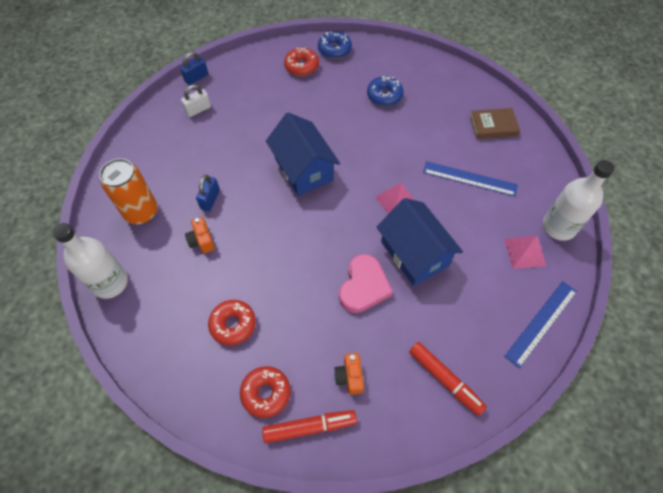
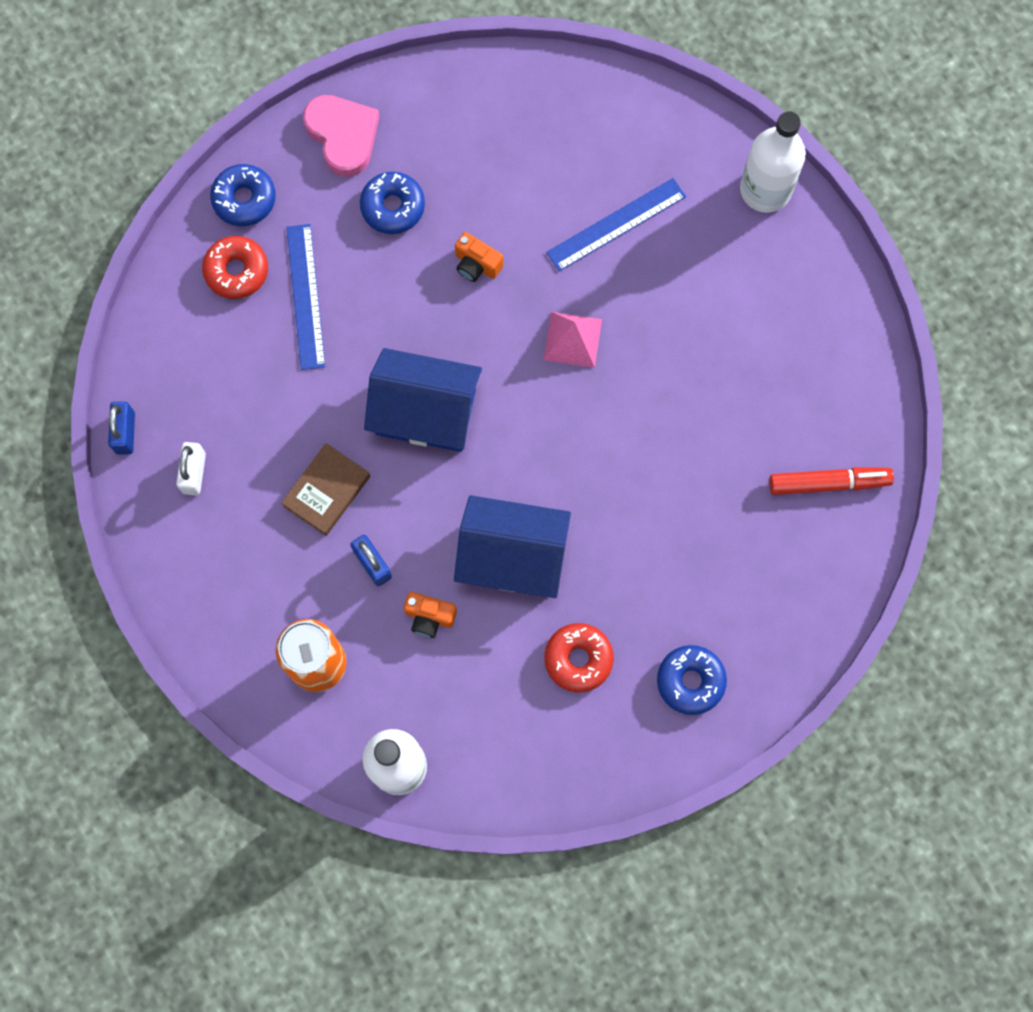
camera: 50 degrees left, 15 degrees up
(266, 393) = (690, 681): red donut -> blue donut
(310, 427) = (764, 663): red marker -> none
(349, 377) = (745, 579): orange camera -> orange camera (476, 265)
(363, 286) = (653, 476): pink heart -> pink heart (343, 136)
(414, 254) = (660, 383): blue house -> blue house (512, 556)
(493, 126) = (565, 119): brown book -> brown book (327, 491)
(524, 252) = (762, 259): pink pyramid -> none
(541, 323) = (853, 325): blue ruler -> blue ruler (305, 296)

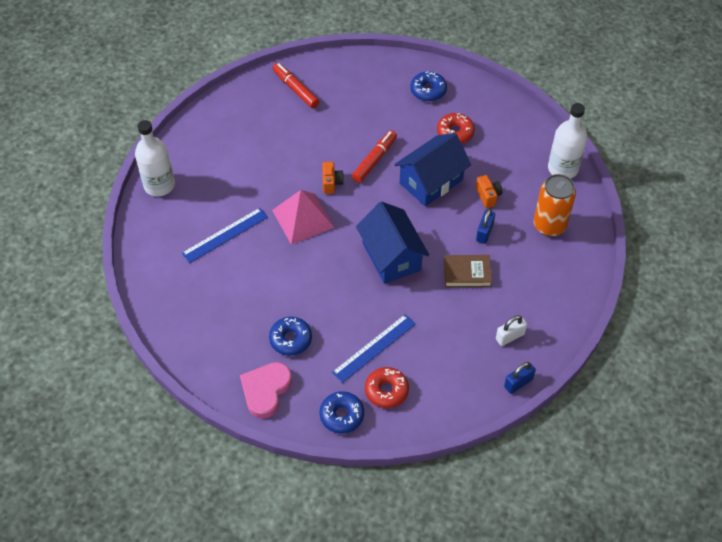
camera: 125 degrees left, 20 degrees down
(476, 265) = (294, 281): orange camera -> orange camera (331, 183)
(512, 556) = (431, 181): blue house -> blue house turned 75 degrees clockwise
(573, 339) = (303, 218): pink pyramid -> pink pyramid, size x1.52
(608, 504) = (374, 160): none -> red marker
(616, 224) = (225, 235): blue ruler -> blue ruler turned 60 degrees counterclockwise

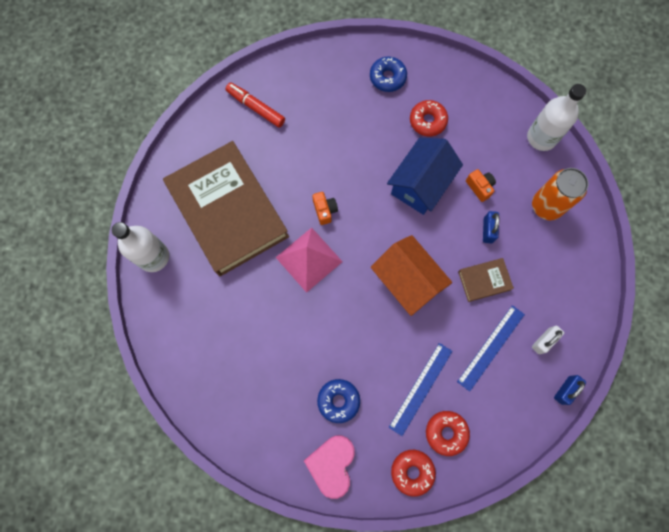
camera: 15 degrees left, 20 degrees up
(225, 235) = (238, 298): blue ruler -> blue ruler (491, 347)
(240, 164) = (228, 211): none -> brown book
(342, 415) = (412, 471): blue donut -> red donut
(374, 160) = (359, 173): red marker -> none
(391, 256) = (407, 280): blue house -> orange house

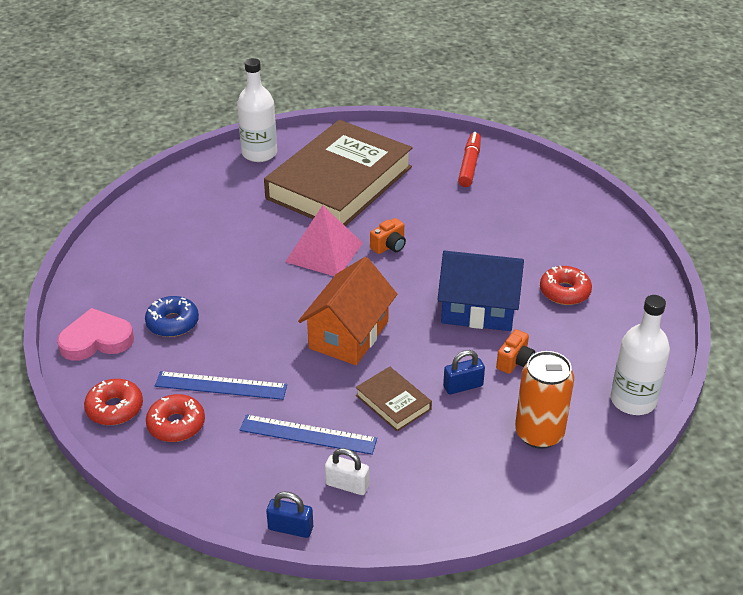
camera: 65 degrees right, 35 degrees down
(387, 77) = (591, 244): blue donut -> none

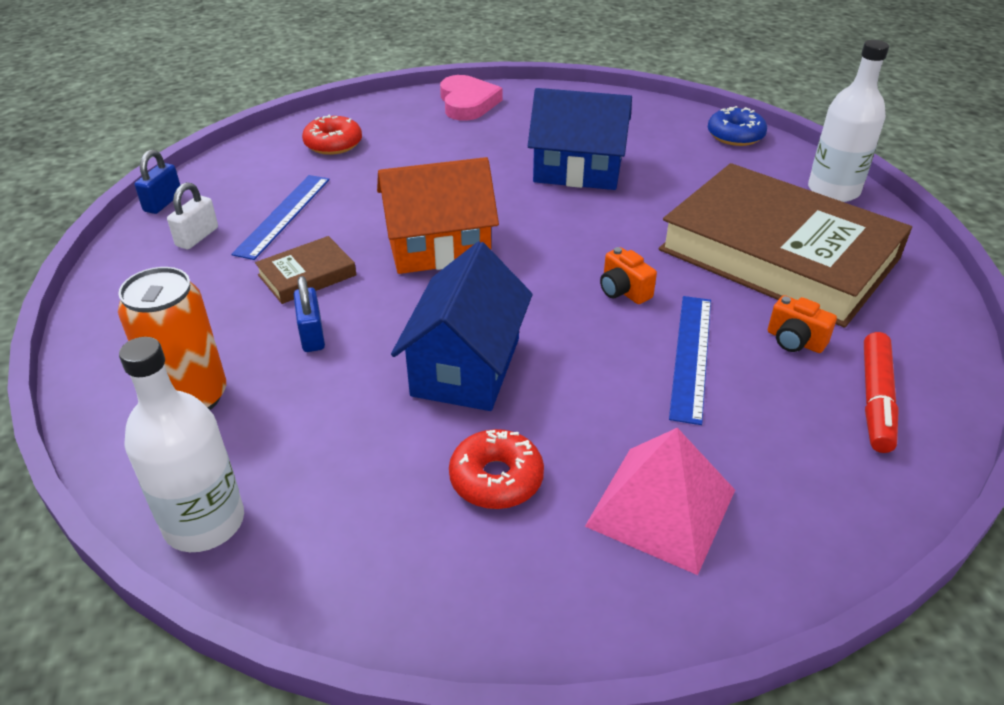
camera: 95 degrees right, 0 degrees up
(115, 408) = (368, 115): red donut -> none
(172, 323) = (485, 139): blue donut -> blue donut (735, 135)
(221, 386) = (379, 166): blue ruler -> blue ruler (691, 356)
(231, 268) = (577, 171): none -> blue house
(324, 252) = (609, 235): pink pyramid -> pink pyramid (661, 508)
(349, 335) = (438, 248): orange house -> orange house turned 45 degrees counterclockwise
(469, 165) = (875, 400): red marker -> red marker turned 90 degrees clockwise
(515, 362) = (342, 392): orange camera -> orange camera (794, 341)

